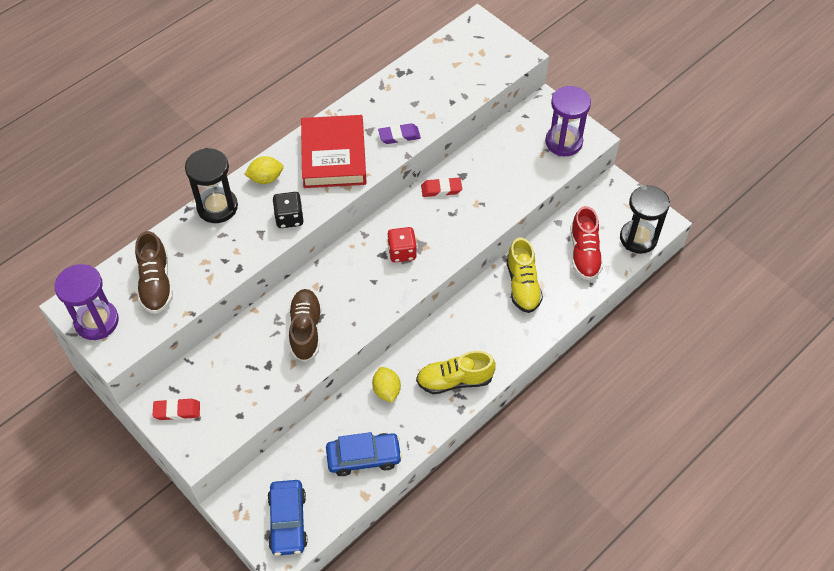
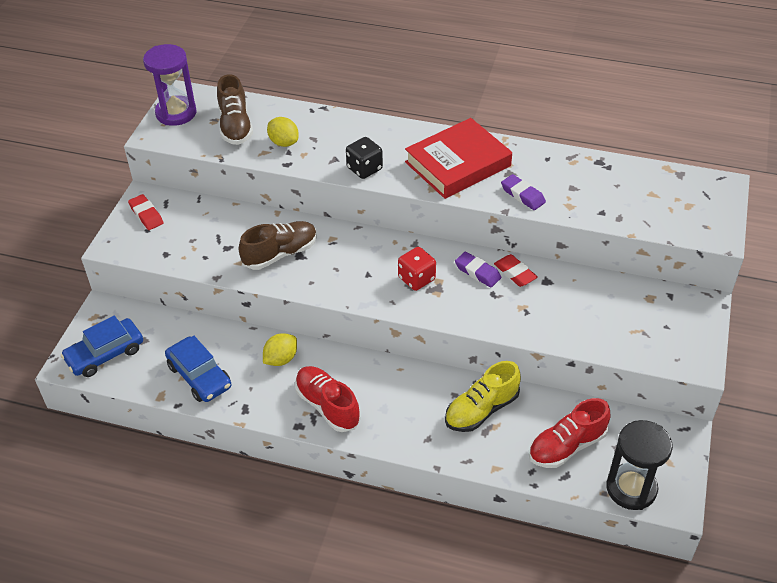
camera: 60 degrees right, 10 degrees down
(156, 283) = (235, 126): brown shoe -> brown shoe turned 60 degrees counterclockwise
(217, 207) = (339, 122): black hourglass -> none
(266, 178) = (394, 135): yellow lemon -> yellow lemon (284, 142)
(423, 211) = (477, 272): none -> purple eraser
(454, 380) = (327, 406): yellow shoe -> red shoe
(563, 142) = (668, 342): purple hourglass -> none

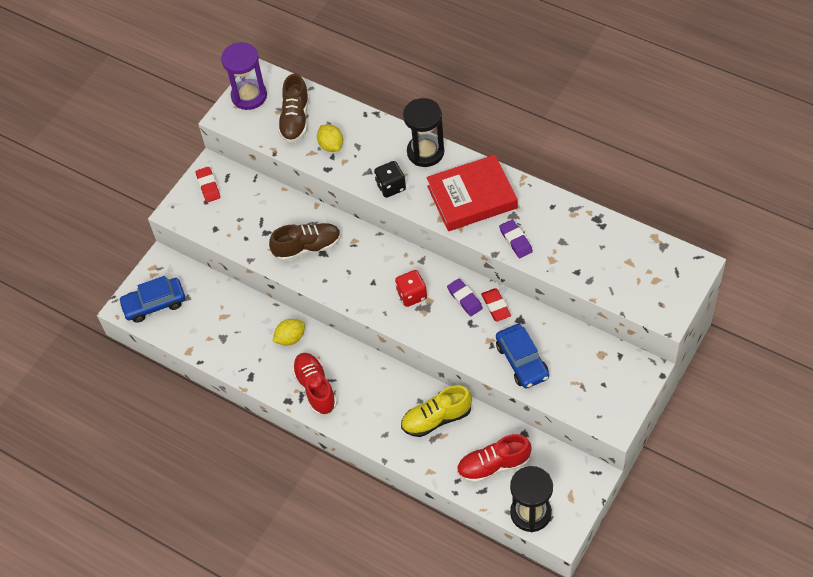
camera: 20 degrees right, 10 degrees up
(199, 376) = (223, 340): blue car -> blue car (522, 361)
(390, 133) = (425, 152): none -> black hourglass

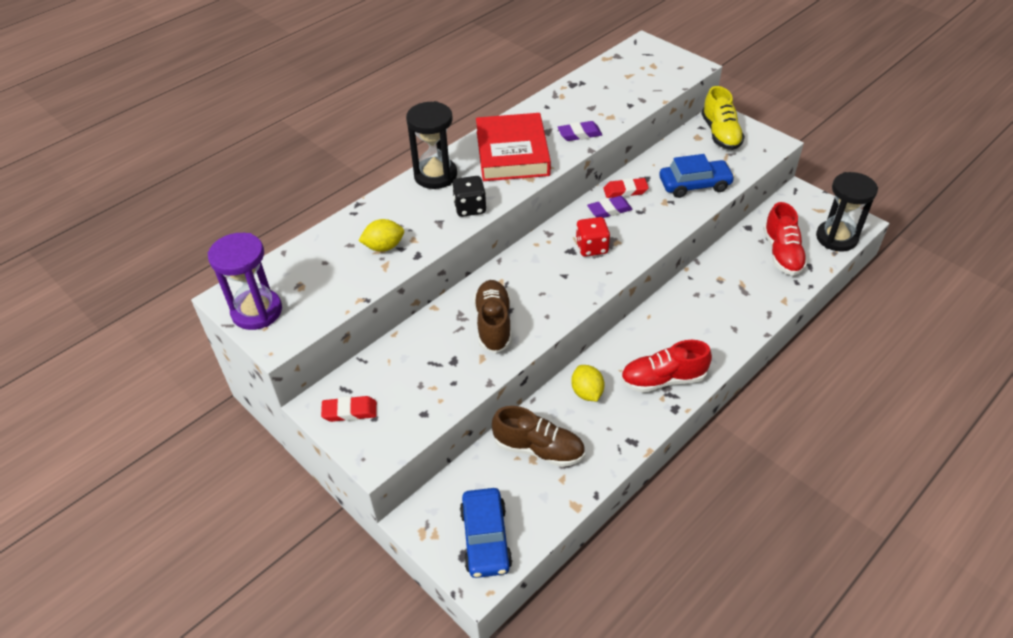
camera: 80 degrees left, 10 degrees down
(295, 120) = (325, 273): brown shoe -> brown shoe (539, 449)
(436, 419) = (721, 285): yellow shoe -> yellow shoe (720, 134)

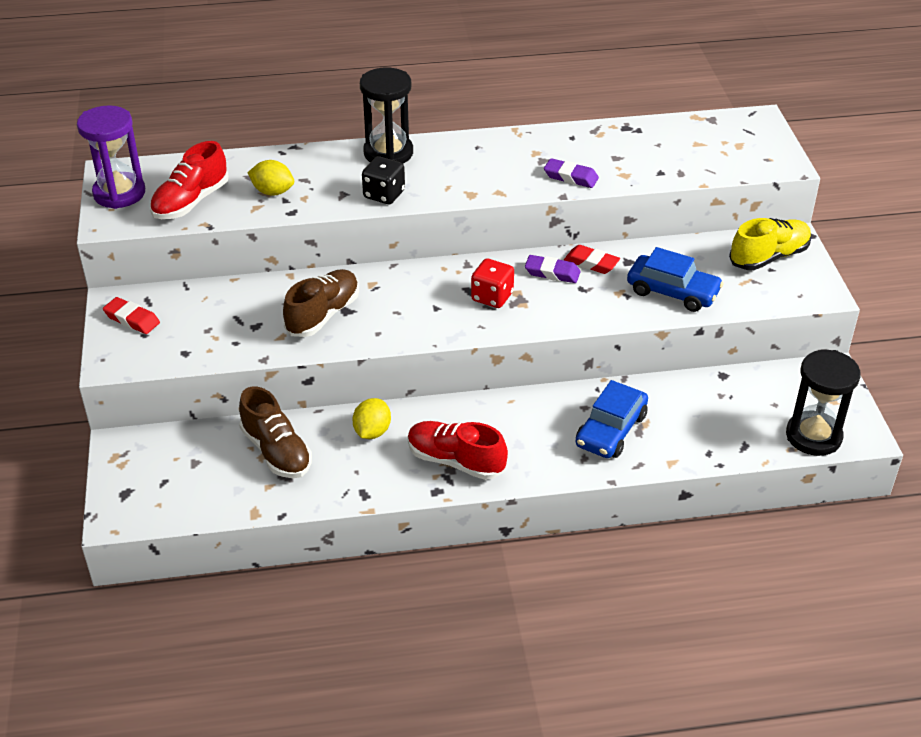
camera: 35 degrees right, 5 degrees down
(486, 538) = (156, 491): blue car -> blue car (611, 430)
(512, 153) = (483, 165): red book -> none
(720, 134) = (769, 257): yellow shoe -> yellow shoe turned 150 degrees counterclockwise
(782, 253) = (728, 418): red shoe -> red shoe (191, 202)

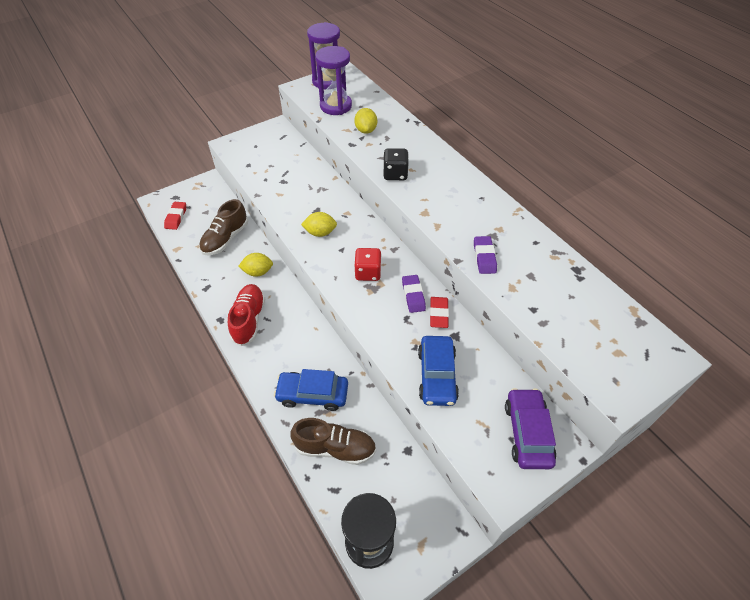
camera: 65 degrees right, 10 degrees up
(132, 319) = (265, 137): red eraser -> red eraser (176, 217)
(191, 202) = (336, 106): red shoe -> purple hourglass
(323, 315) = (307, 203): brown shoe -> brown shoe (335, 448)
(388, 153) = (441, 161): black hourglass -> none
(391, 317) = (320, 233): none -> yellow lemon
(769, 257) = (527, 433): yellow shoe -> purple car

